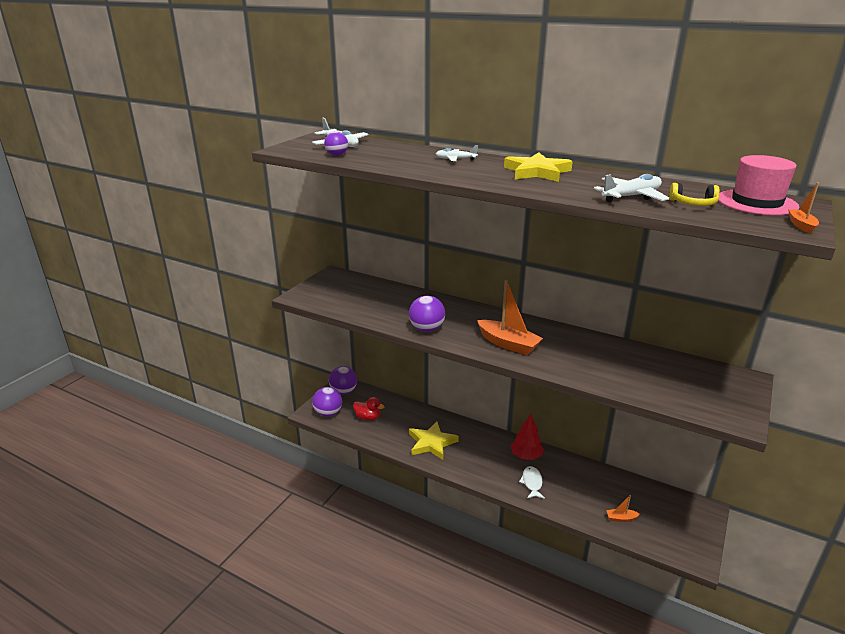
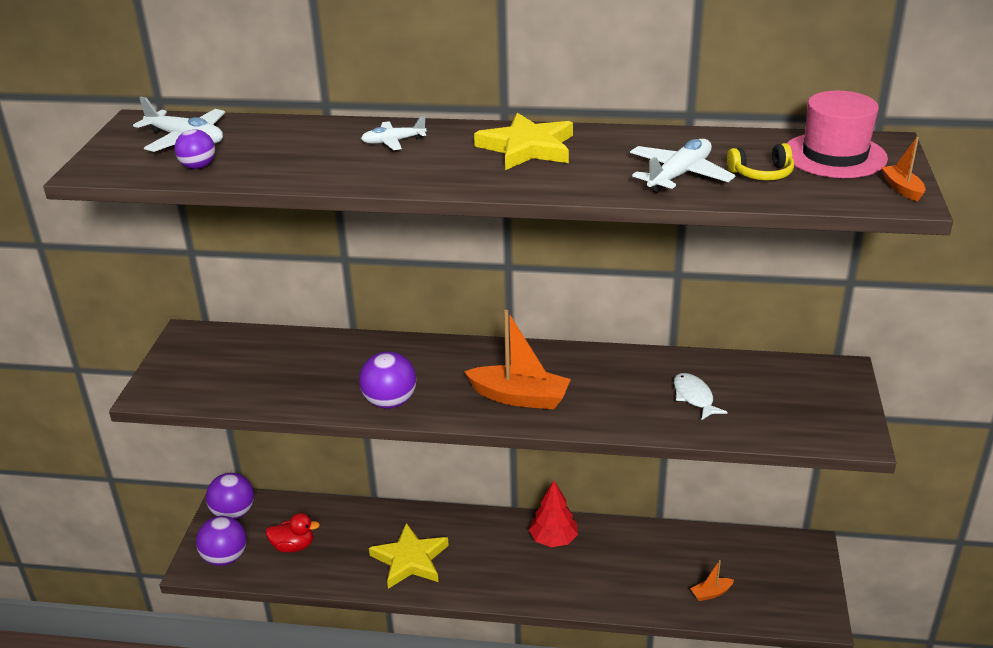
camera: 20 degrees left, 5 degrees up
(532, 483) = (577, 578): white fish -> white fish (694, 397)

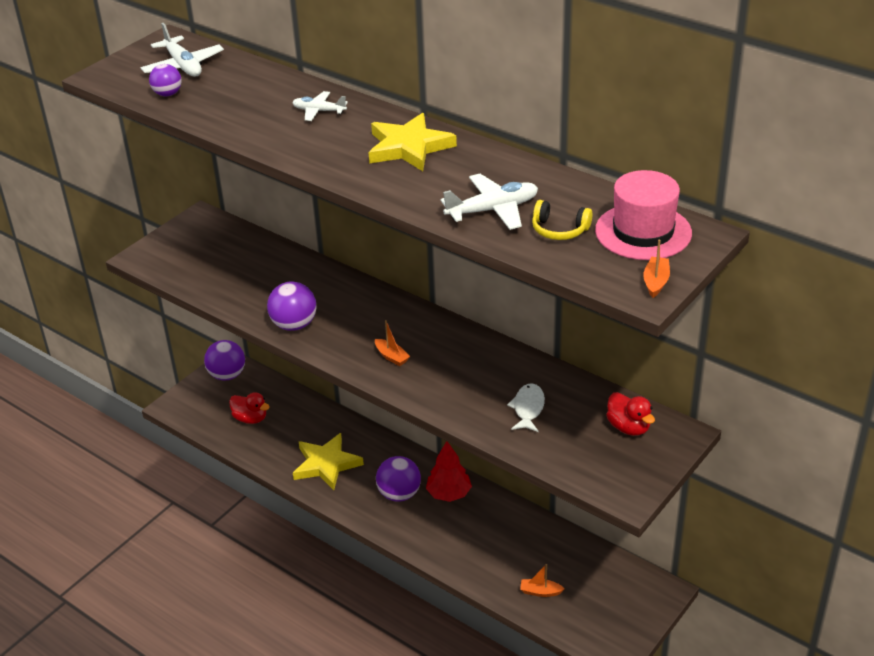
camera: 30 degrees right, 5 degrees up
(225, 558) = (198, 408): purple ball -> purple ball (399, 494)
(520, 397) = (391, 357): orange boat -> orange boat, size x0.48
(796, 381) = (628, 427): none -> red duck

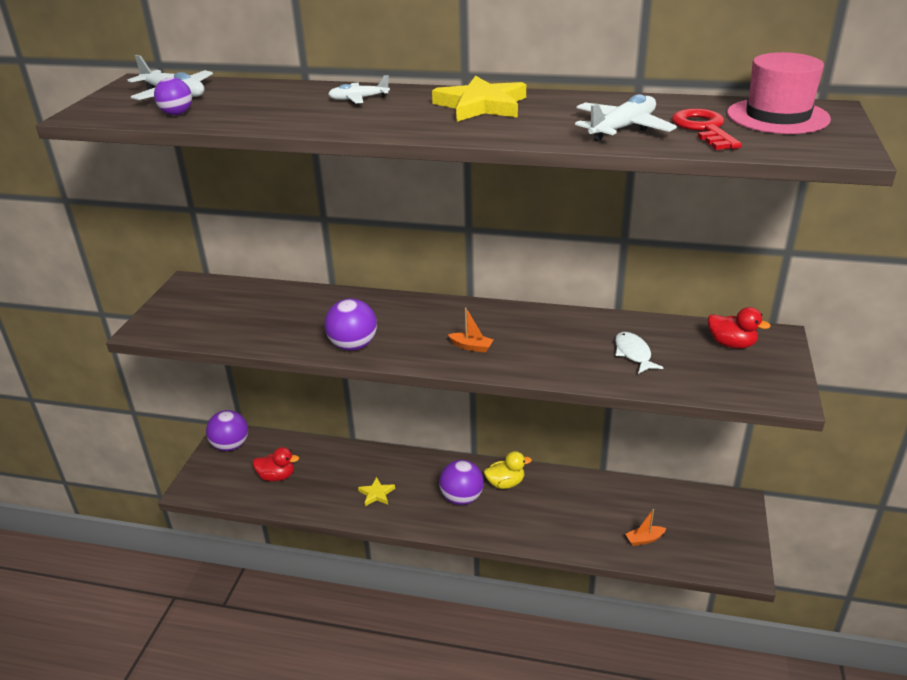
camera: 25 degrees left, 5 degrees down
(326, 464) = (376, 494): yellow star -> yellow star, size x0.52
(449, 494) = (505, 483): red tree -> yellow duck
(559, 230) = (703, 129): yellow headphones -> red key
(656, 282) = (844, 143): orange boat -> none

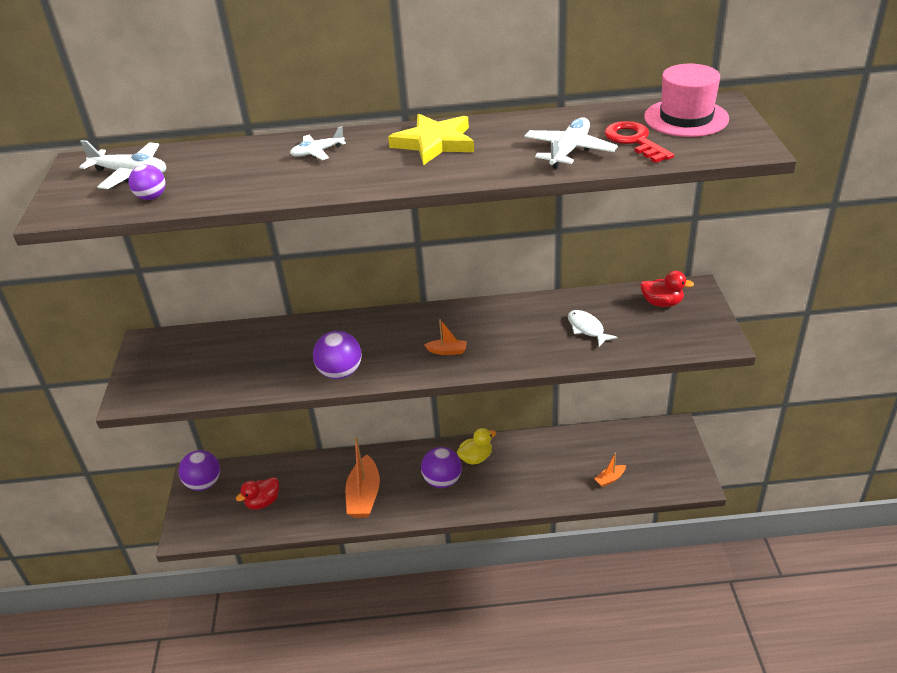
camera: 15 degrees left, 5 degrees up
(277, 476) = (263, 502): red duck -> red duck turned 150 degrees clockwise
(376, 494) = (364, 496): yellow star -> orange boat

